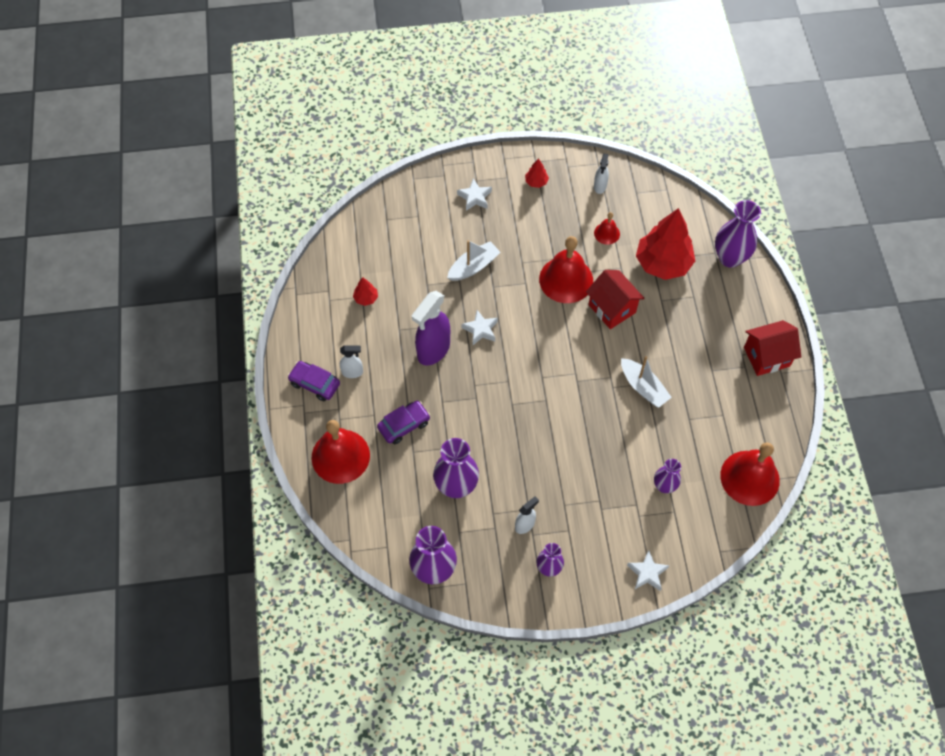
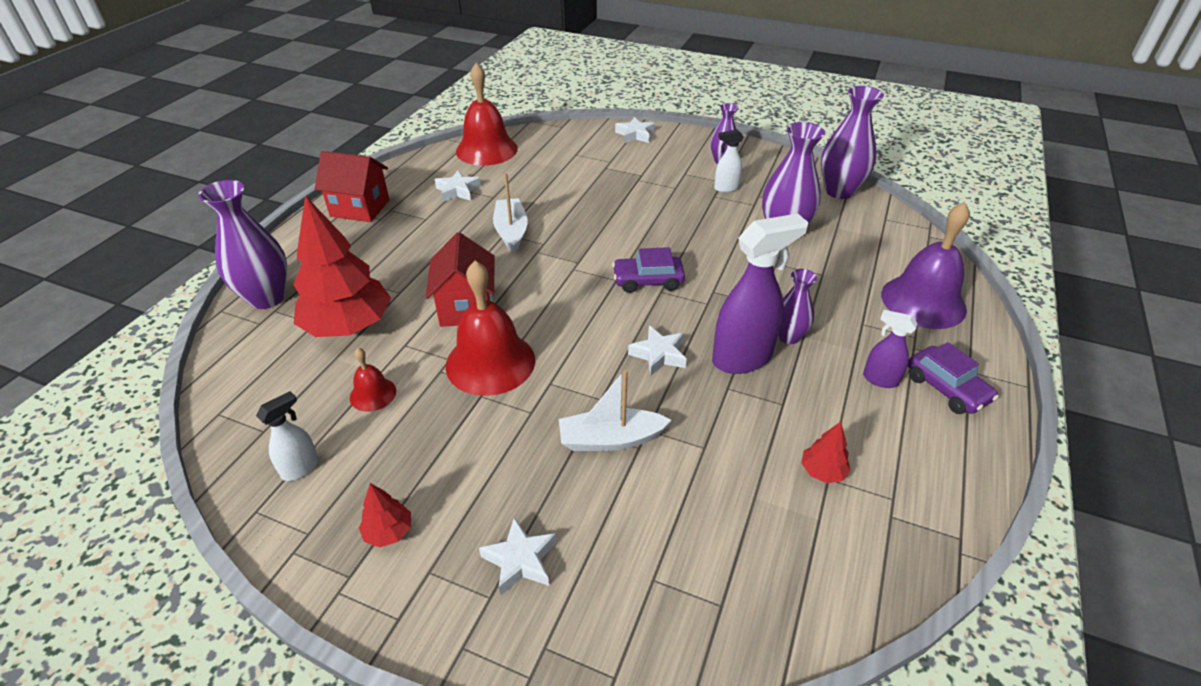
camera: 150 degrees left, 20 degrees down
(340, 456) = (923, 301): red bell -> purple bell
(352, 372) = (879, 379): white spray bottle -> purple spray bottle
(404, 425) = (824, 299): purple car -> purple car (648, 281)
(664, 486) = (568, 168): purple vase -> purple vase (788, 337)
(720, 412) = (458, 191): none -> white star

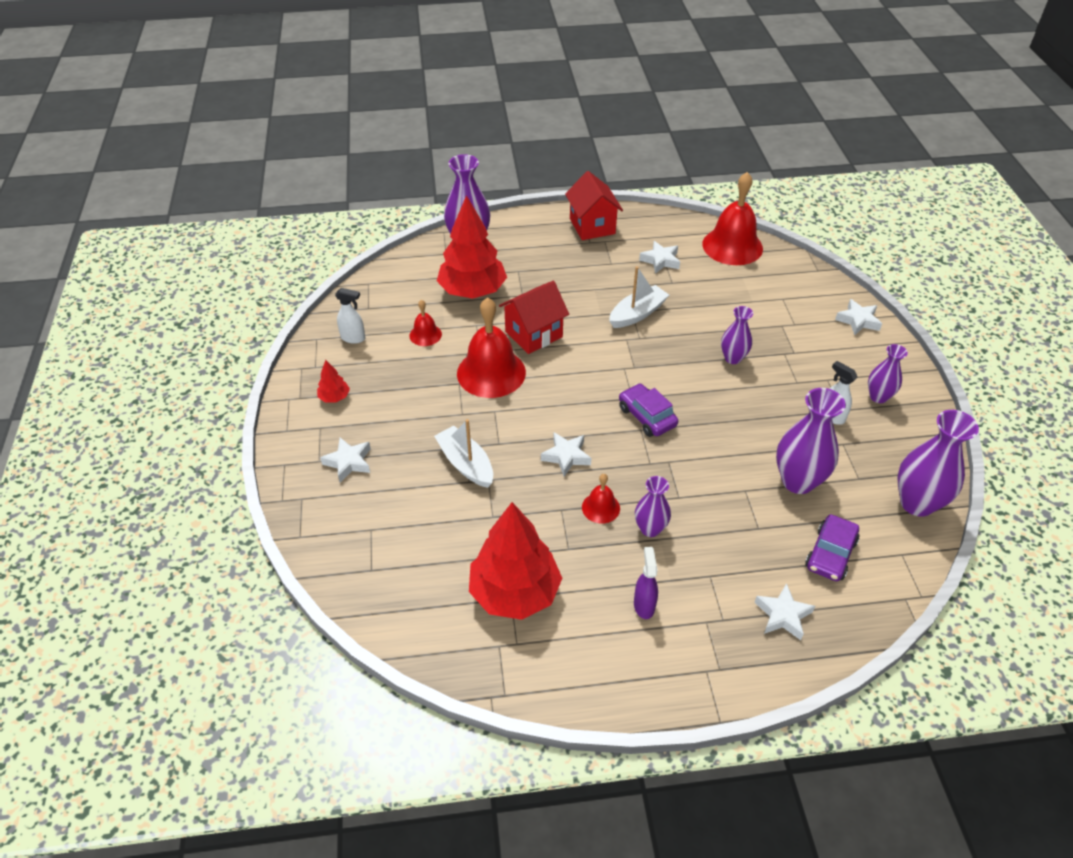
camera: 60 degrees right, 5 degrees up
(619, 205) = (733, 358): none -> purple vase
(743, 358) = (601, 507): purple spray bottle -> red bell
(822, 471) = (515, 592): red tree -> red tree, size x2.37
(923, 301) = (783, 615): purple bell -> white star
(946, 388) = (668, 656): purple car -> purple car (830, 554)

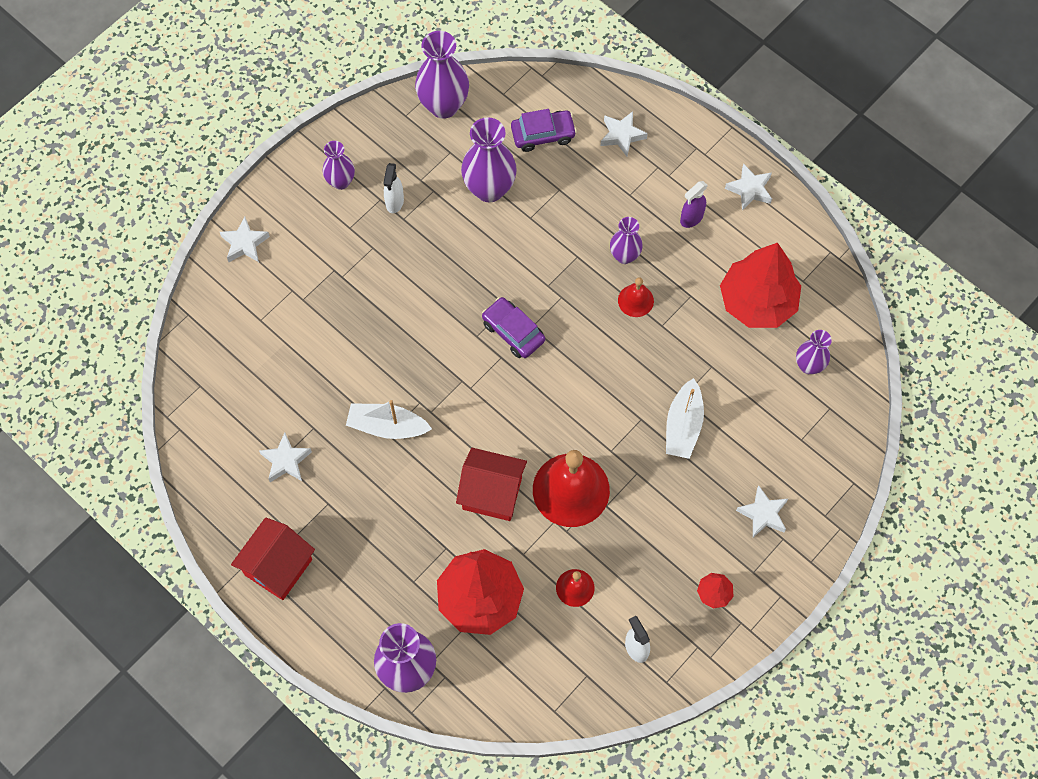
camera: 130 degrees left, 20 degrees up
(566, 456) = (609, 359): white star -> white star (749, 189)
(647, 416) = (513, 332): purple car -> purple car turned 120 degrees clockwise
(732, 246) = (206, 411): red bell -> none
(733, 358) = (383, 312): purple vase -> purple vase (808, 365)

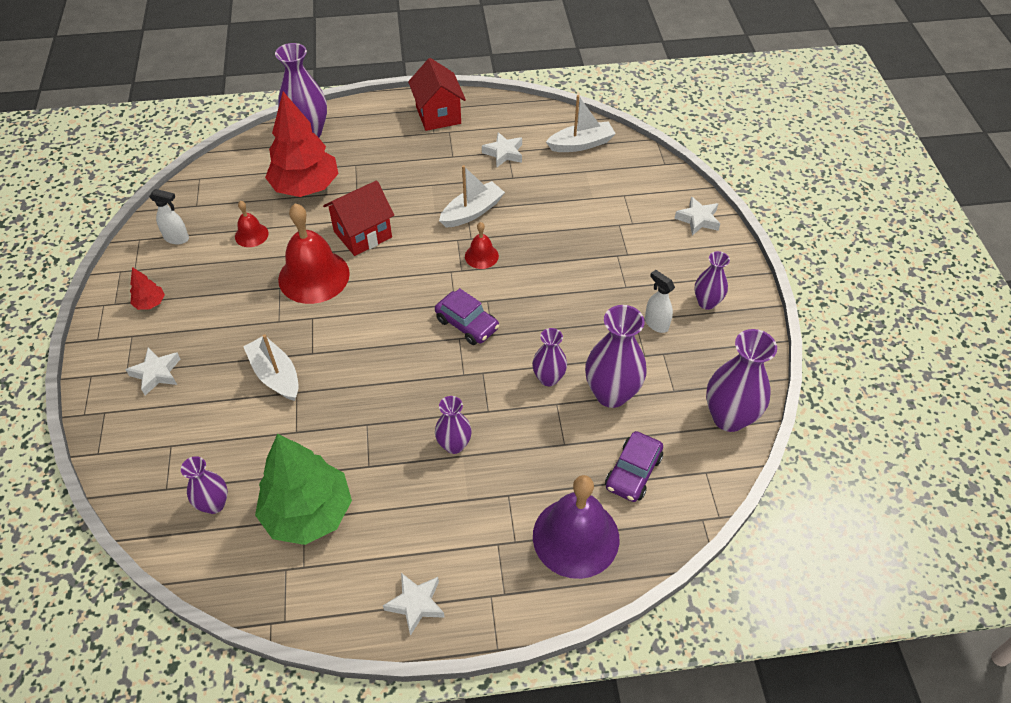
camera: 130 degrees right, 15 degrees down
(217, 403) = (581, 144): none -> white boat
(513, 238) = (548, 378): none -> purple vase
(513, 332) = (467, 324): purple car -> purple car turned 45 degrees clockwise
(622, 135) = (576, 537): white star -> purple bell
(635, 300) = (407, 422): red bell -> red bell (481, 256)
(691, 218) = (437, 526): purple spray bottle -> none
(757, 302) = (308, 513): red tree -> green tree

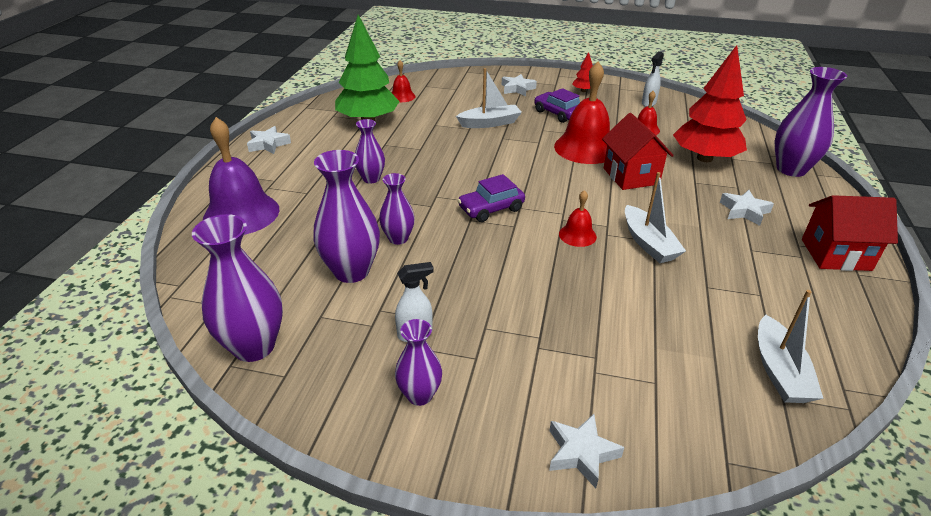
camera: 110 degrees right, 15 degrees down
(214, 504) = (402, 96): purple vase -> red bell
(504, 153) = (757, 290): white star -> white star (744, 211)
(633, 472) = (262, 259): purple car -> purple car (558, 113)

